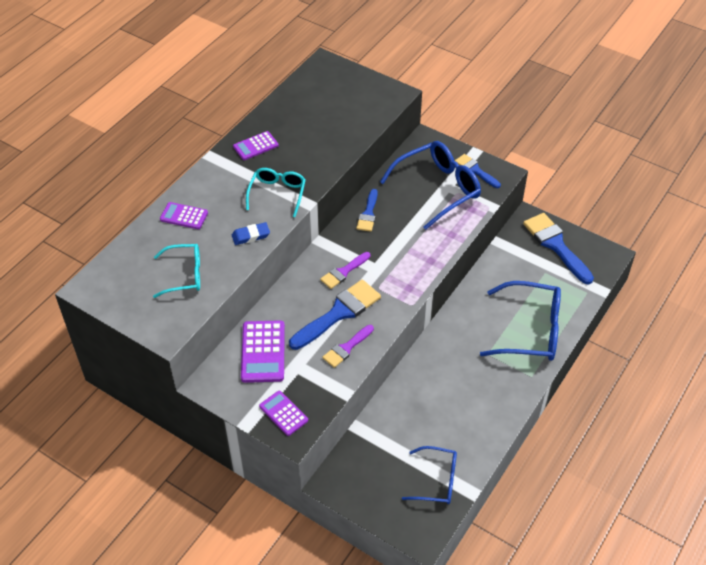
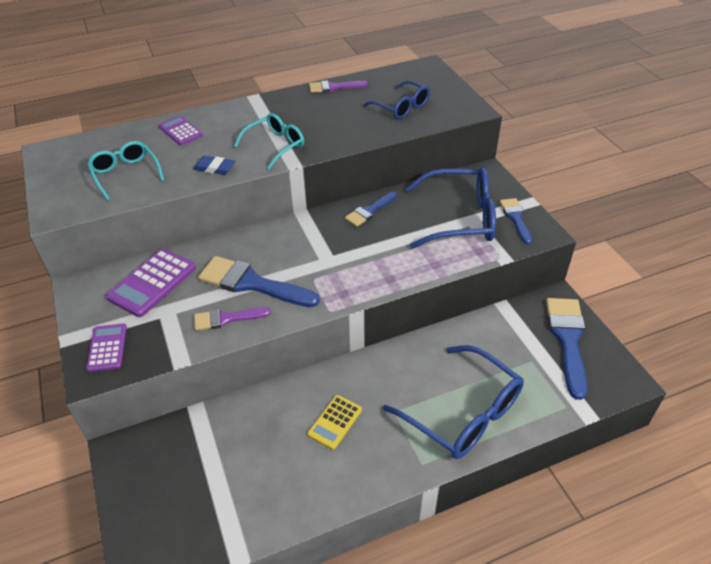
camera: 35 degrees right, 5 degrees down
(184, 275) = (126, 174): turquoise glasses -> turquoise glasses turned 150 degrees counterclockwise
(255, 146) = (299, 104): purple calculator -> none
(338, 313) = (252, 283): blue brush -> blue brush turned 150 degrees counterclockwise
(344, 272) = (296, 249): purple brush -> purple brush (334, 87)
(436, 480) = (215, 517): blue glasses -> blue glasses (401, 107)
(456, 381) = (335, 422): none -> yellow calculator

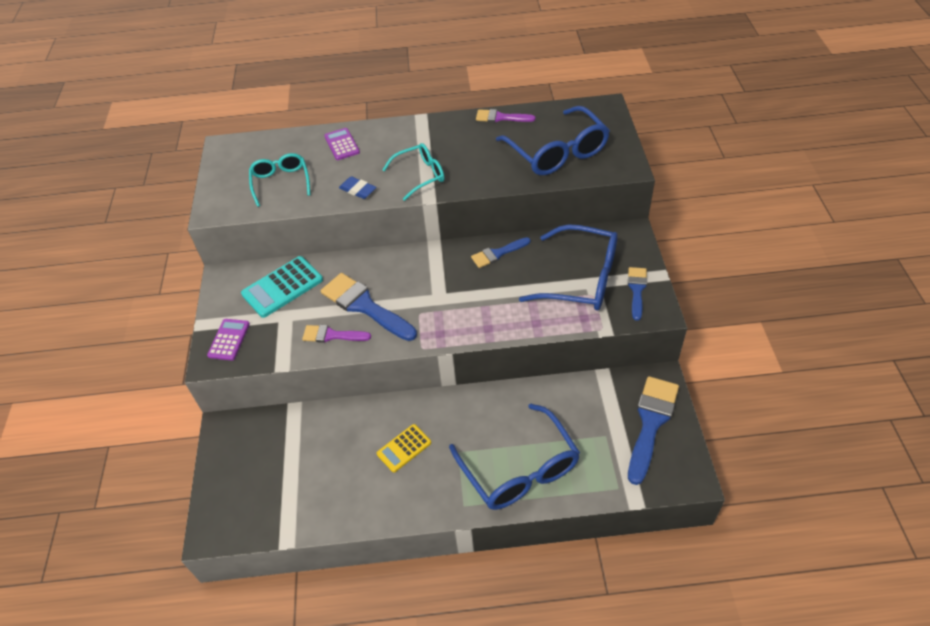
camera: 20 degrees right, 5 degrees up
(152, 283) = (282, 287): purple calculator -> turquoise calculator
(401, 107) = (557, 152): blue glasses -> blue glasses, size x1.66

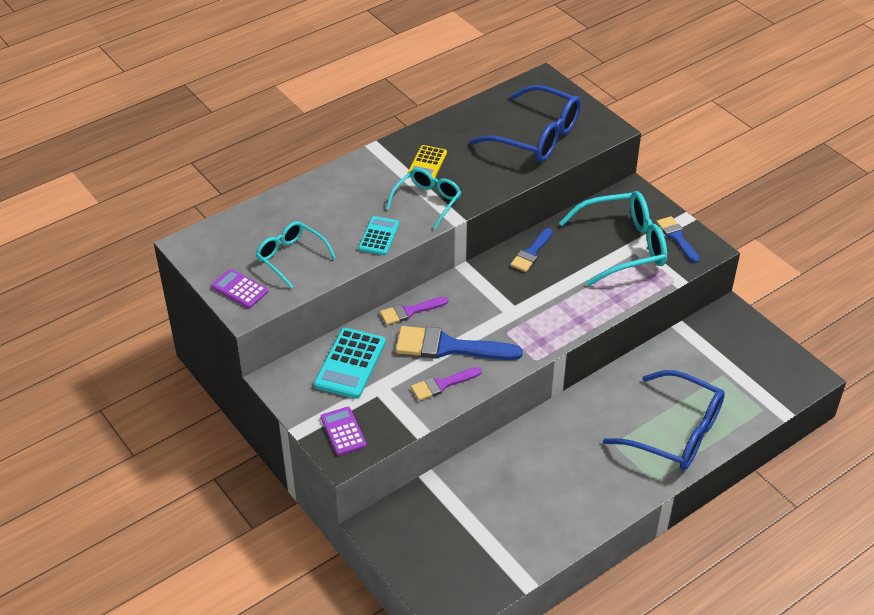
camera: 35 degrees left, 5 degrees down
(342, 144) = (318, 199): purple calculator -> purple calculator (239, 289)
(358, 190) = (379, 236): blue eraser -> turquoise calculator
(404, 448) = (563, 462): yellow calculator -> yellow calculator (427, 163)
(501, 117) = (454, 121): purple brush -> purple brush (410, 311)
(580, 279) = (622, 246): blue glasses -> turquoise glasses
(651, 423) = (749, 349): blue brush -> none

